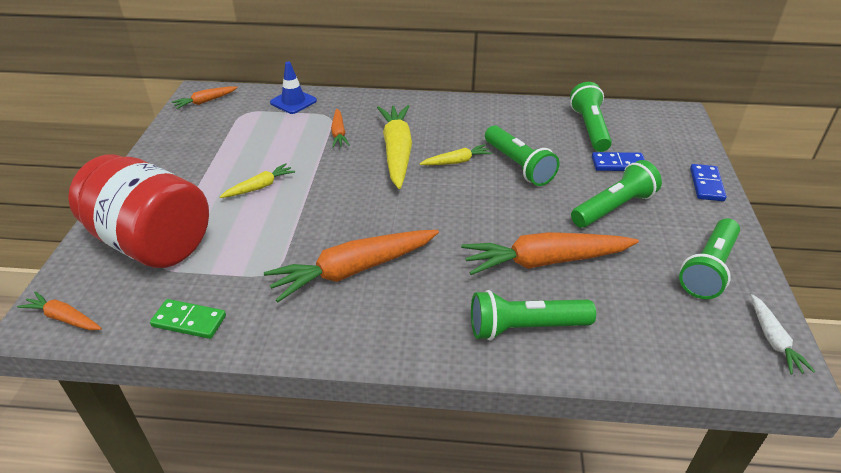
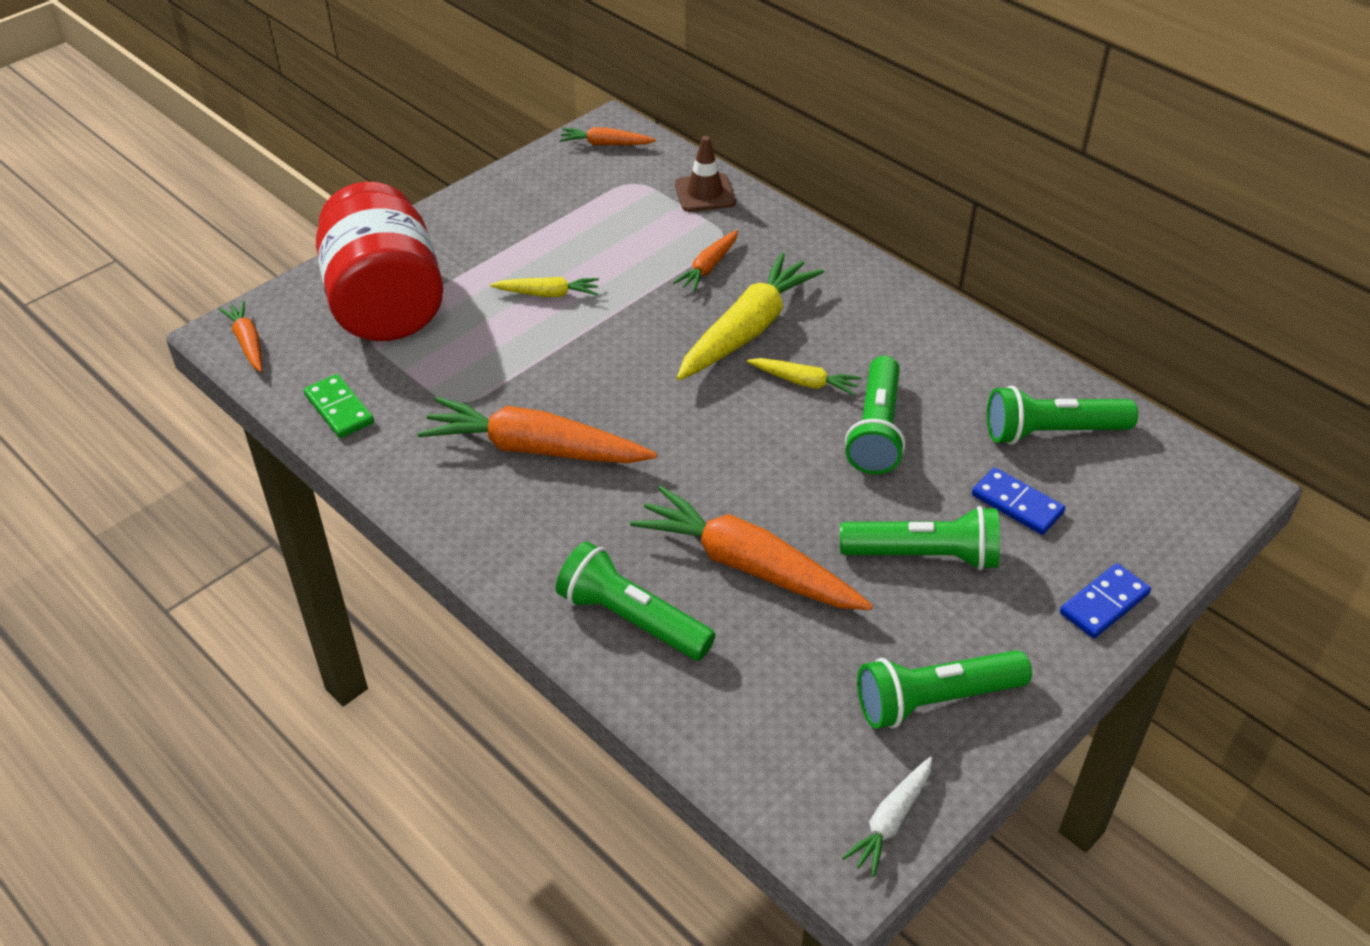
camera: 40 degrees right, 5 degrees up
(293, 102) = (705, 193): blue traffic cone -> brown traffic cone
(590, 128) = (1051, 432): green flashlight -> green flashlight turned 135 degrees counterclockwise

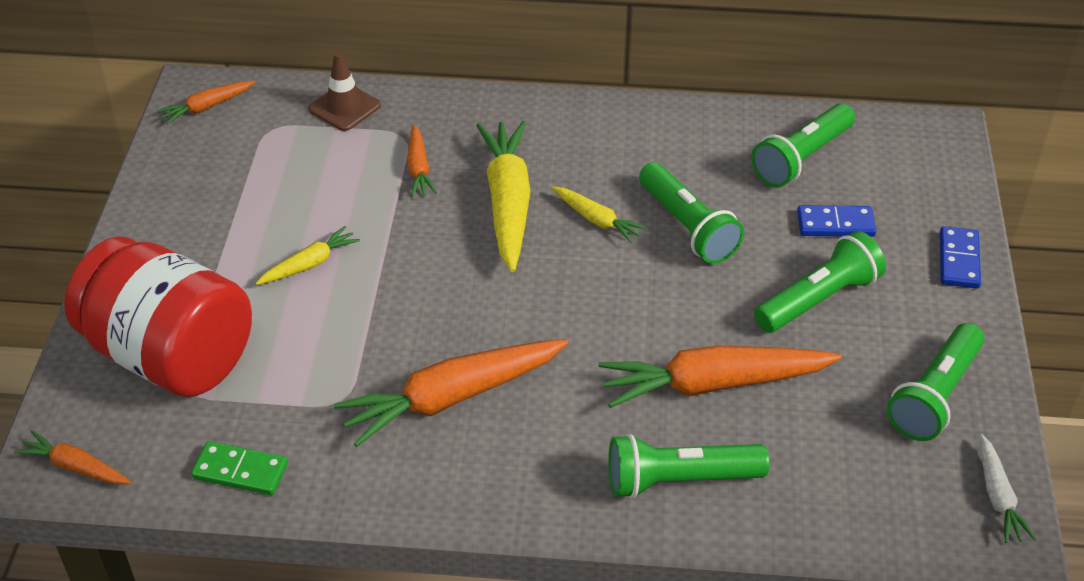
camera: 40 degrees left, 0 degrees up
(804, 382) = (596, 220): yellow carrot -> yellow carrot turned 60 degrees clockwise

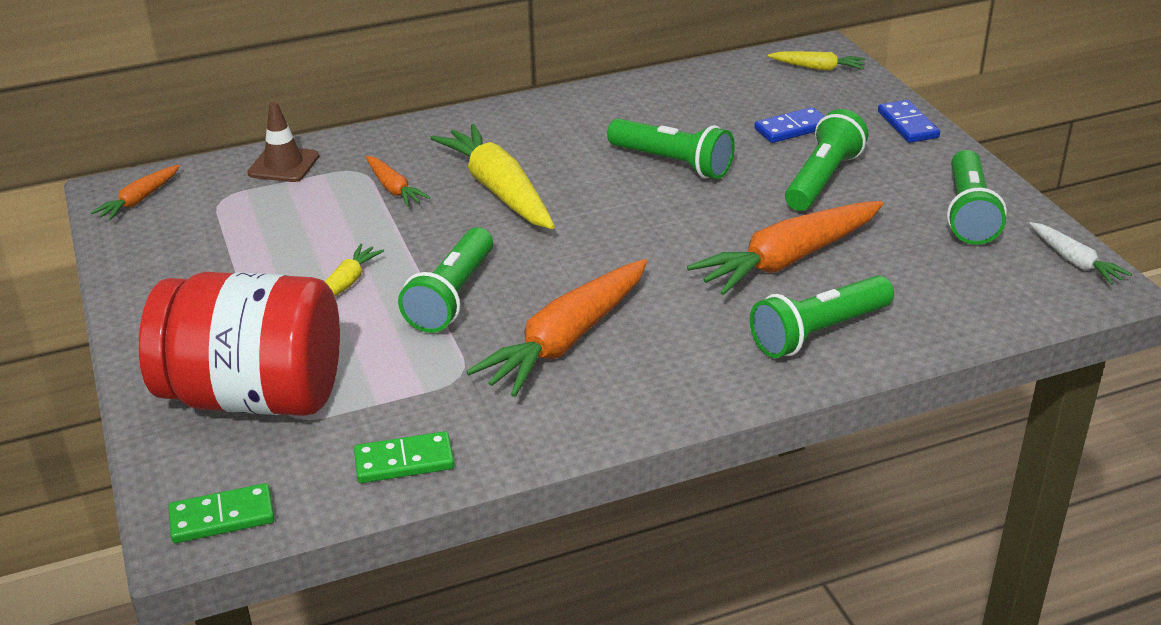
camera: 25 degrees left, 10 degrees down
(75, 467) = (222, 517): orange carrot -> green domino
(596, 220) = (589, 180): yellow carrot -> yellow carrot (818, 68)
(801, 158) = (726, 95): green flashlight -> green flashlight (452, 297)

